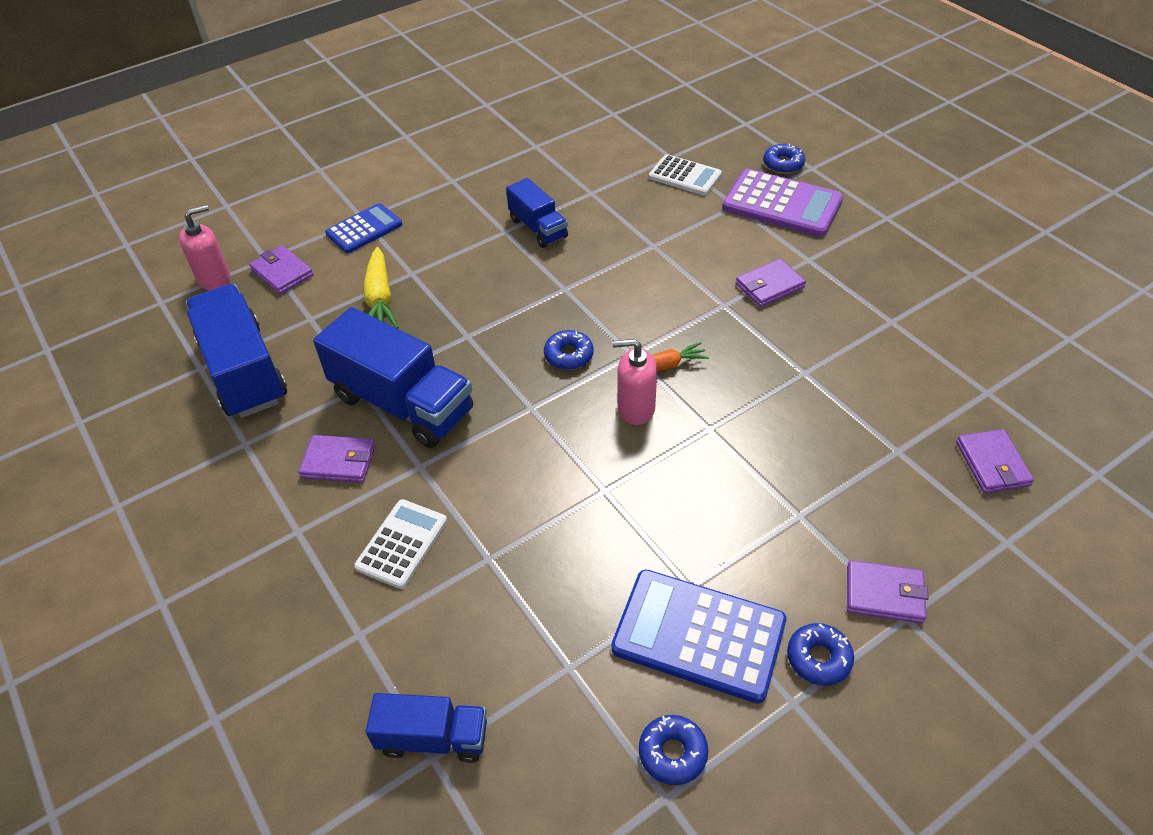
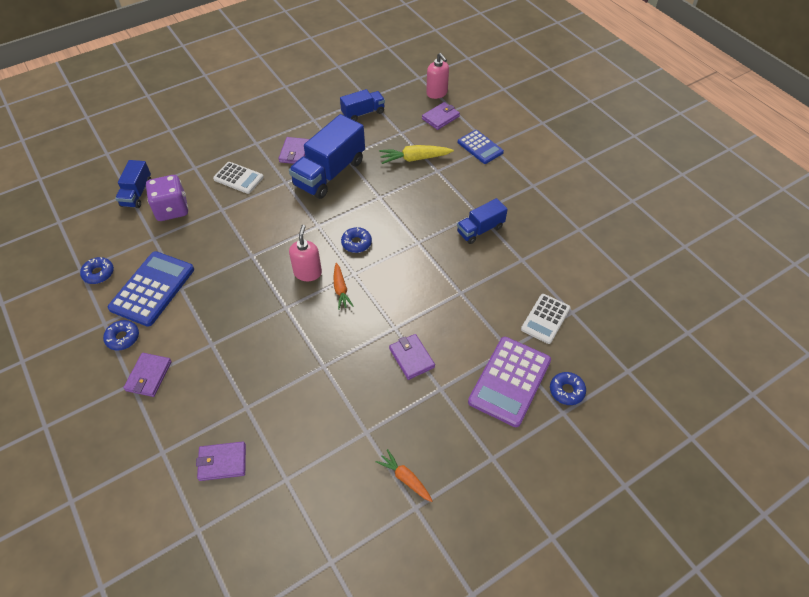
camera: 90 degrees right, 5 degrees up
(244, 371) = (363, 113): blue truck -> blue truck, size x0.56
(486, 650) = (172, 209): none -> purple dice
(940, 284) = (405, 478): none -> orange carrot

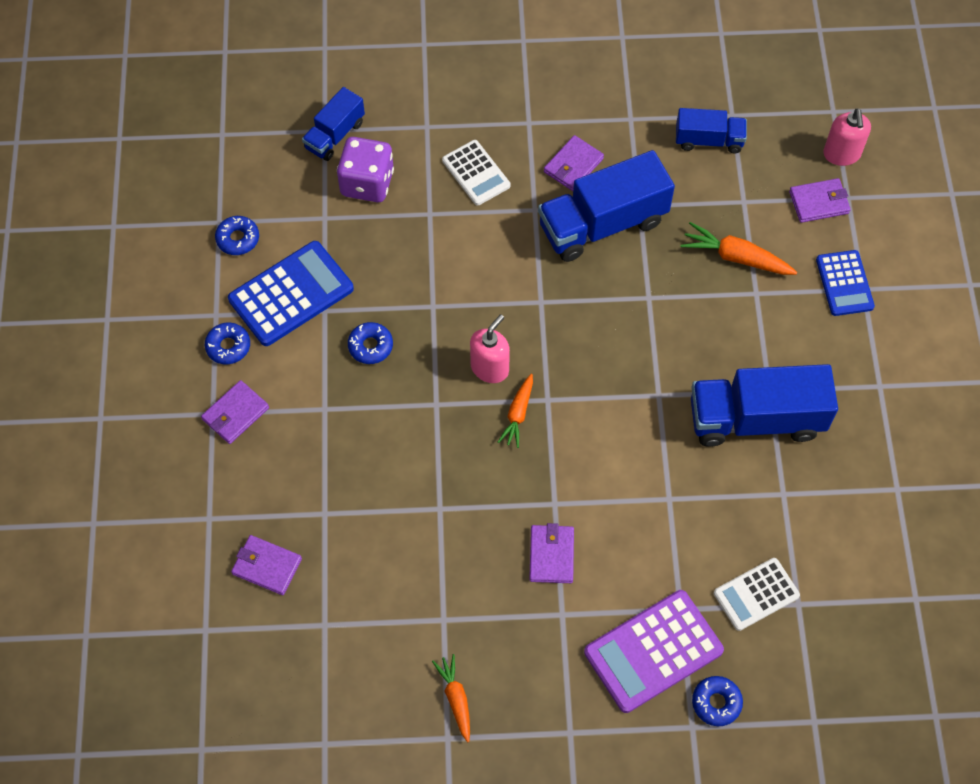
camera: 30 degrees right, 10 degrees up
(356, 243) = (576, 355): blue donut -> blue donut (370, 346)
(414, 159) = (736, 257): yellow carrot -> orange carrot
(480, 230) = (756, 419): blue truck -> blue truck, size x1.79

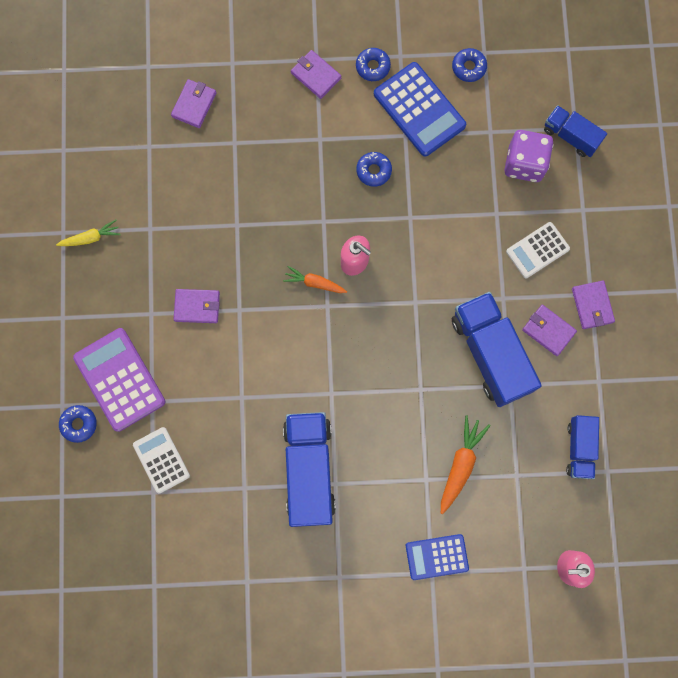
camera: 90 degrees right, 15 degrees up
(456, 698) = (91, 238): orange carrot -> yellow carrot
(819, 202) = (518, 542): purple wallet -> purple wallet (592, 305)

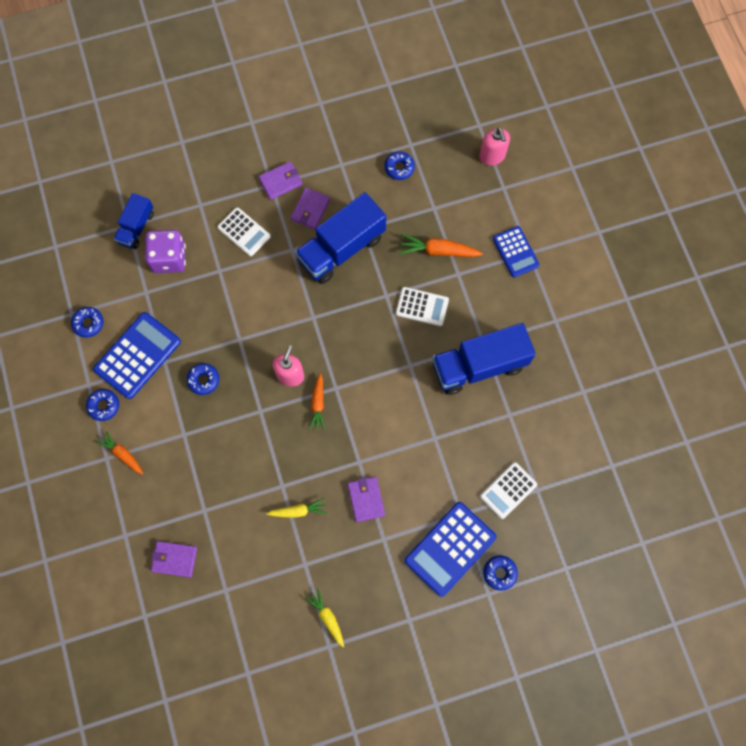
camera: 105 degrees left, 5 degrees down
(119, 380) = (450, 549): purple calculator -> blue calculator
(206, 235) = (298, 511): none -> yellow carrot
(316, 75) = (122, 454): purple wallet -> orange carrot
(396, 426) = (422, 306): none -> white calculator
(579, 448) = (399, 168): blue truck -> blue donut

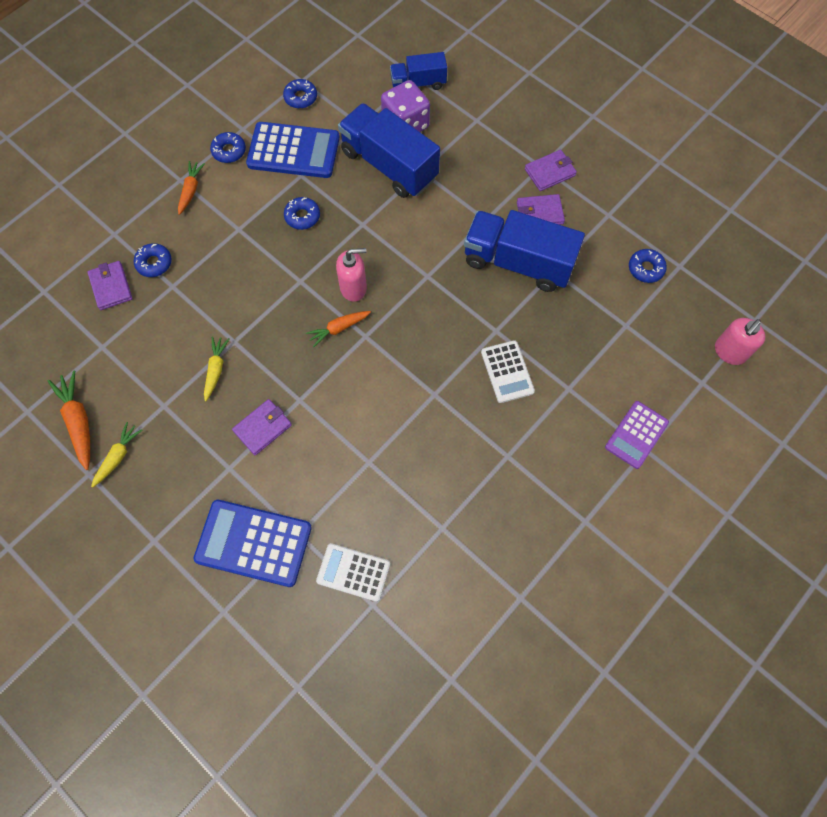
camera: 60 degrees right, 5 degrees down
(244, 232) = (475, 170): white calculator -> none
(280, 182) = (550, 172): purple wallet -> purple wallet turned 60 degrees counterclockwise
(298, 511) = (216, 369): yellow carrot -> yellow carrot turned 135 degrees counterclockwise
(438, 251) = (581, 355): orange carrot -> orange carrot (79, 422)
(479, 366) = (478, 465): blue truck -> blue truck (389, 165)
(499, 573) = (253, 612): blue donut -> blue donut (154, 263)
(515, 252) = (636, 435): blue calculator -> purple calculator

